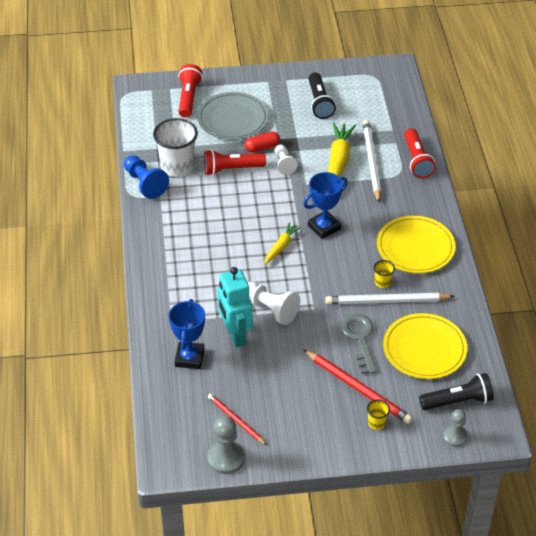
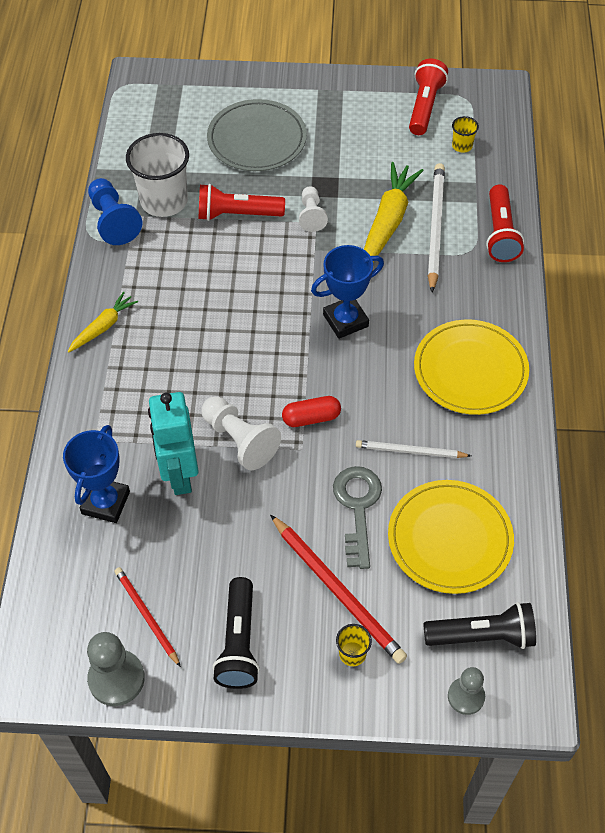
camera: 10 degrees right, 10 degrees up
(188, 98) = (204, 101): red flashlight -> red flashlight (424, 106)
(262, 147) = (287, 186): red capsule -> red capsule (311, 418)
(281, 247) = (278, 343): yellow carrot -> yellow carrot (103, 327)
(319, 103) = (382, 129): black flashlight -> black flashlight (239, 642)
(382, 282) = (411, 419): yellow cup -> yellow cup (462, 146)
(386, 301) = (410, 451): white pencil -> white pencil, size x0.61

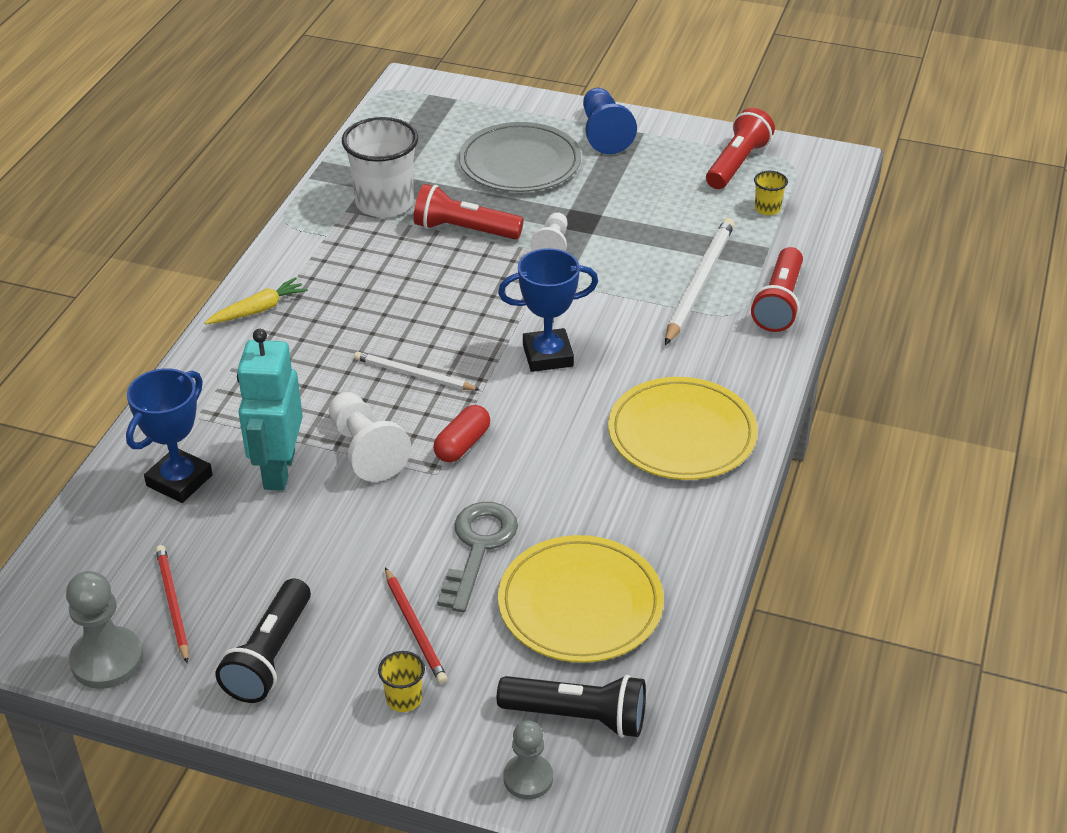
camera: 15 degrees right, 15 degrees down
(113, 221) = (317, 212): blue pawn -> blue pawn (604, 133)
(311, 418) = (462, 444): red capsule -> red capsule turned 60 degrees counterclockwise
(337, 591) = (415, 628): red pencil -> red pencil, size x0.61
(387, 223) = (641, 269): yellow carrot -> none
(410, 451) = (569, 502): white pencil -> white pencil (413, 375)

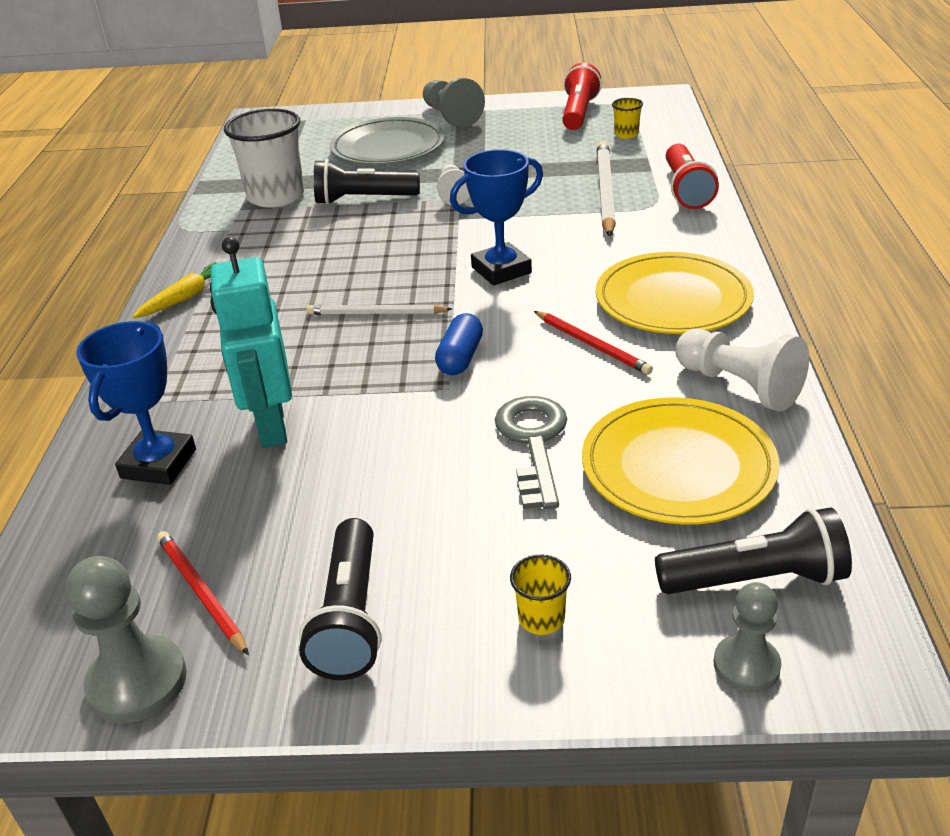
camera: 15 degrees left, 5 degrees down
(366, 450) = (360, 386): white pawn -> white pawn (739, 386)
(415, 628) = (510, 539): red pencil -> red pencil (592, 345)
(462, 444) = (460, 358): red capsule -> blue capsule
(464, 230) = (363, 200): red flashlight -> black flashlight
(604, 133) = (451, 116): blue pawn -> grey pawn

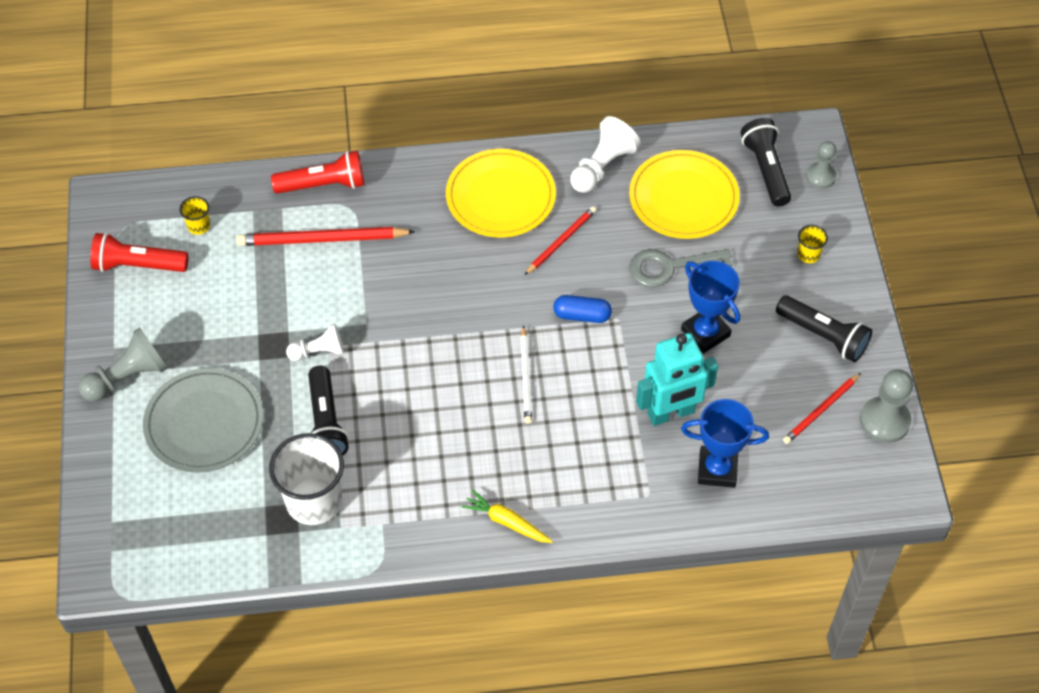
camera: 100 degrees left, 20 degrees up
(351, 617) = (823, 336): black flashlight -> black flashlight turned 45 degrees clockwise
(501, 270) = (458, 302): blue trophy -> blue trophy (705, 333)
(605, 191) = (322, 239): white pencil -> red pencil

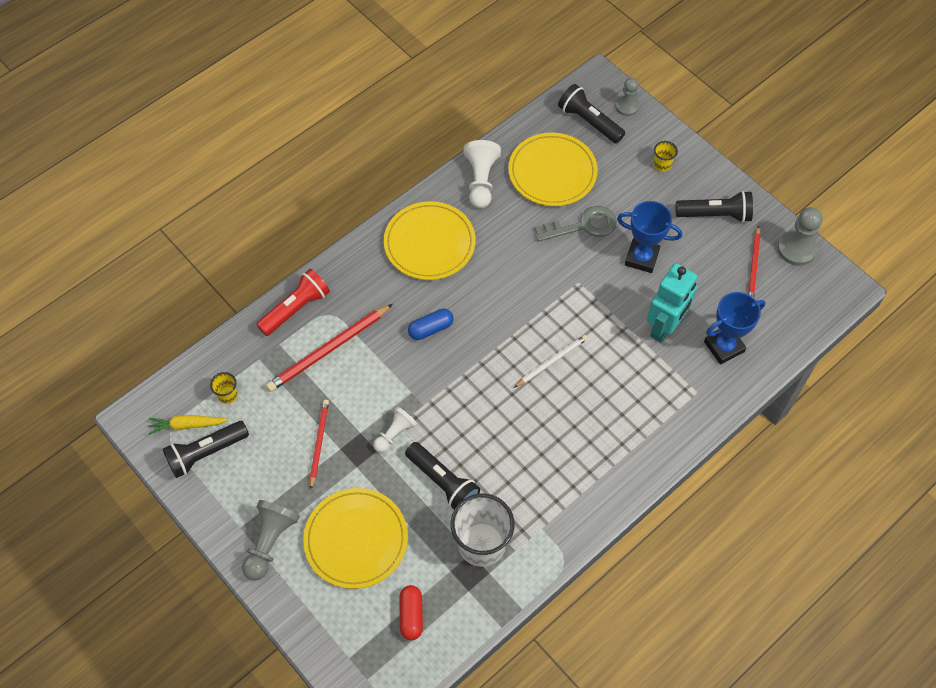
camera: 35 degrees left, 5 degrees up
(138, 265) = (206, 453): red flashlight -> black flashlight
(196, 521) = (411, 615): none -> red capsule
(204, 423) = (356, 539): grey plate -> yellow plate
(507, 522) = (622, 471): yellow carrot -> yellow carrot (187, 425)
(526, 377) = (552, 361): white pencil -> white pencil turned 90 degrees counterclockwise
(561, 241) = (497, 251): red pencil -> red pencil (319, 443)
(582, 315) = (553, 295): blue capsule -> blue capsule (431, 329)
(670, 267) = (583, 226): grey key -> grey key turned 150 degrees counterclockwise

